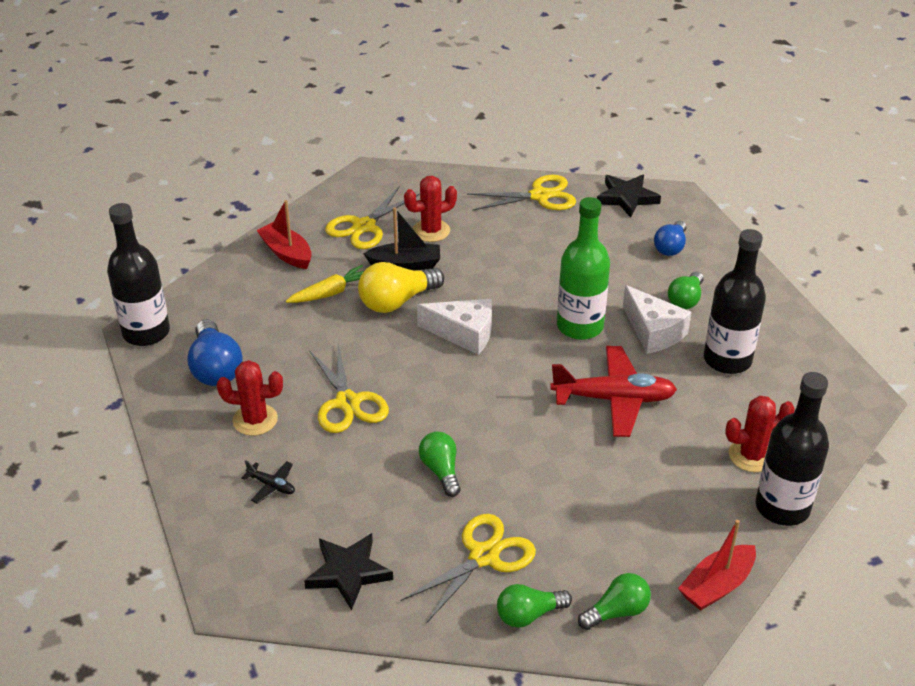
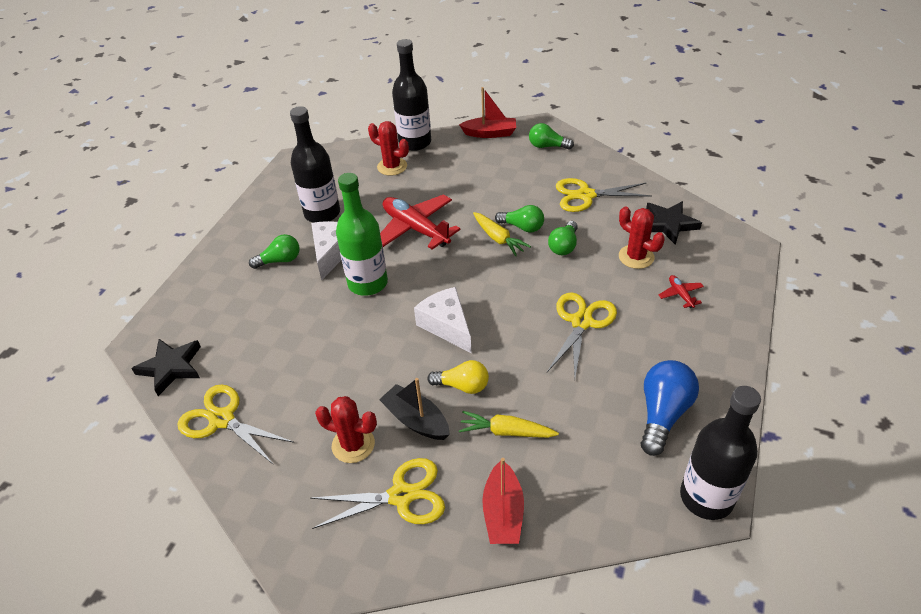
camera: 135 degrees left, 5 degrees up
(255, 420) = (660, 348): red cactus -> red cactus (636, 257)
(271, 485) = (680, 294): black plane -> red plane
(397, 301) = (462, 386): yellow light bulb -> yellow light bulb, size x0.66
(517, 438) = (498, 239): none -> yellow carrot
(529, 615) = (590, 164): green light bulb -> green light bulb (522, 227)
(670, 247) = (221, 303): blue light bulb -> none

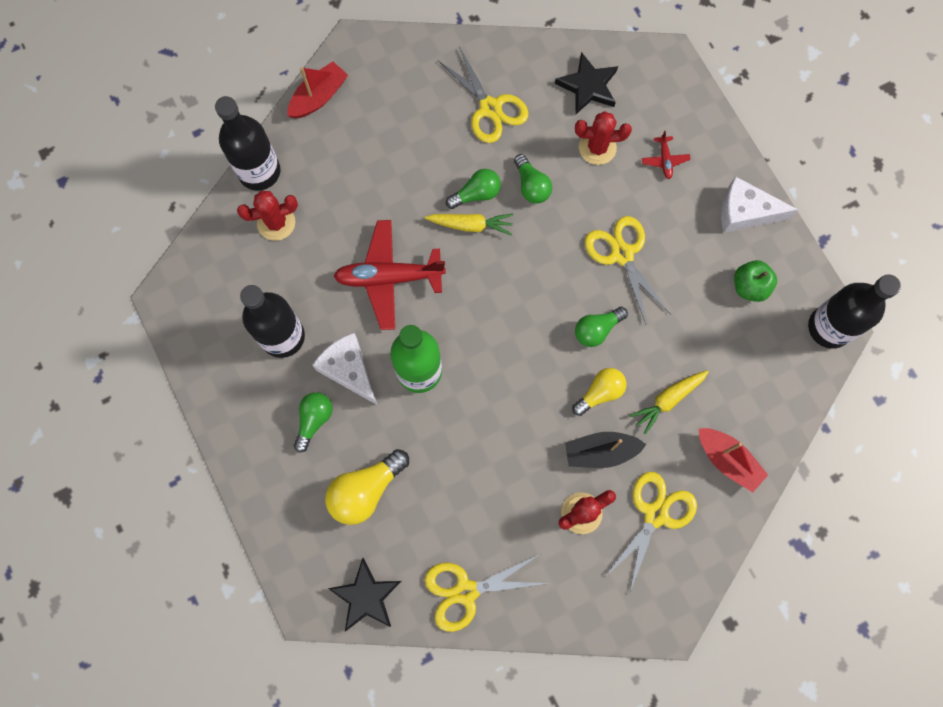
camera: 50 degrees left, 30 degrees up
(253, 315) = (366, 490): none -> yellow light bulb
(446, 325) = (529, 352): white cheese -> white cheese (745, 212)
(547, 146) = (392, 70): green light bulb -> green light bulb (597, 329)
(586, 195) = (490, 108): yellow scissors -> yellow scissors turned 75 degrees counterclockwise
(663, 414) = (749, 286): blue light bulb -> green apple
(680, 294) = (664, 160): red plane -> red plane turned 120 degrees counterclockwise

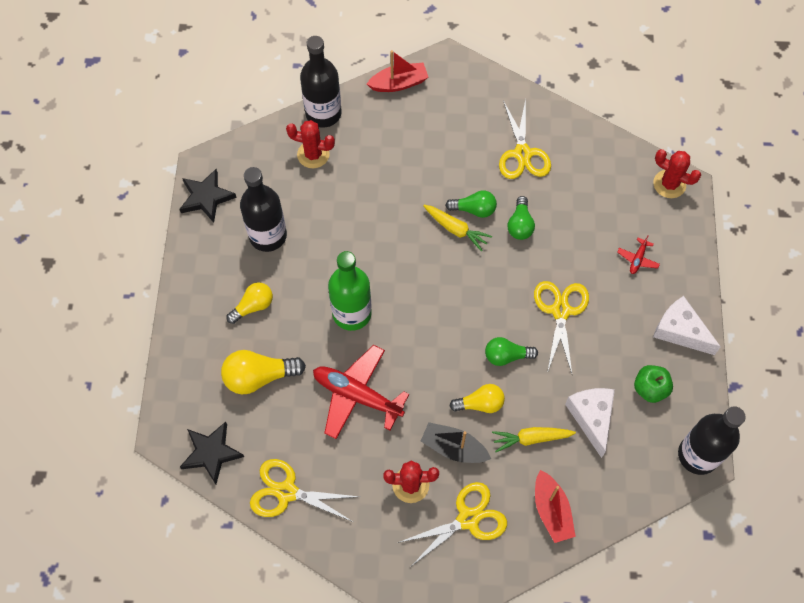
camera: 30 degrees right, 10 degrees down
(314, 420) = (253, 306): green light bulb -> yellow light bulb
(349, 370) = (301, 284): white cheese -> white cheese (591, 417)
(389, 277) = (371, 235): red plane -> red plane (357, 395)
(588, 86) = (609, 175): black star -> black star (206, 197)
(597, 147) = (589, 223): red cactus -> red cactus (669, 184)

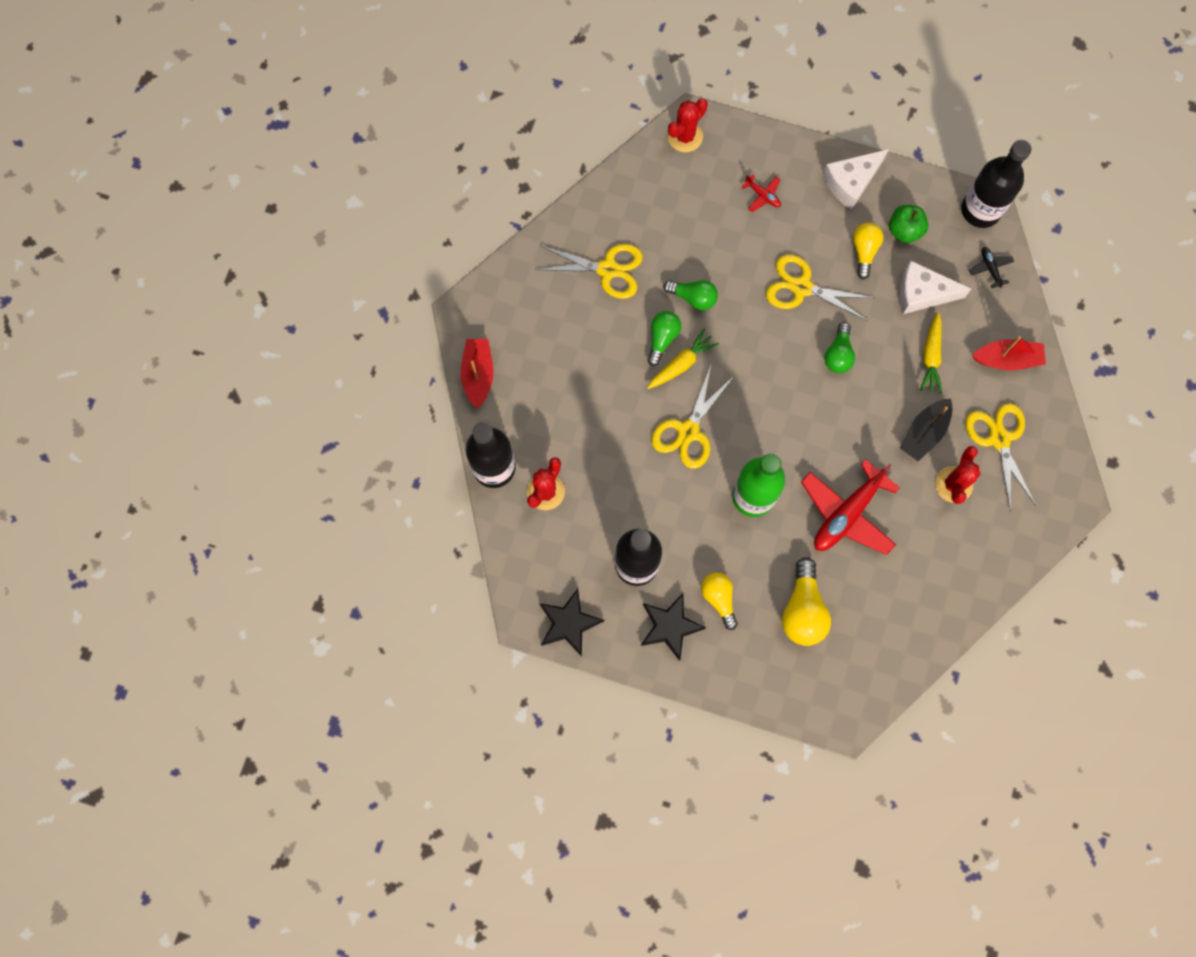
camera: 75 degrees left, 10 degrees up
(211, 453) = (877, 677): black star -> black star (670, 626)
(287, 492) = (935, 608): yellow scissors -> yellow scissors (688, 431)
(480, 404) = (884, 394): yellow light bulb -> yellow light bulb (864, 251)
(640, 476) = (990, 268): none -> black plane

